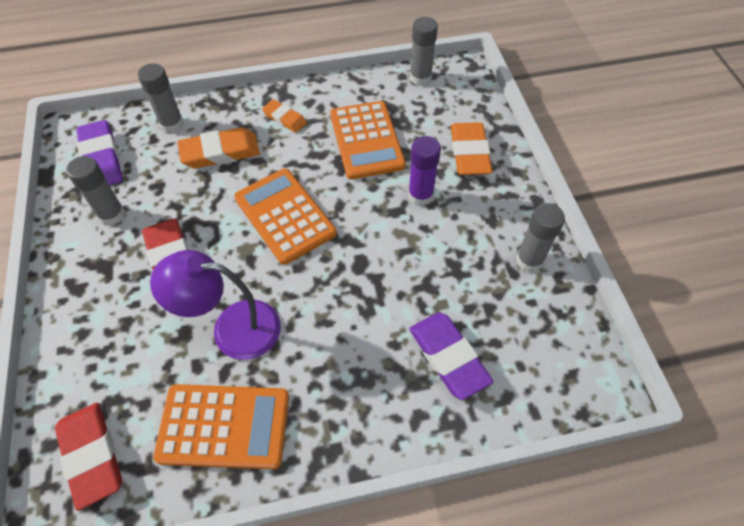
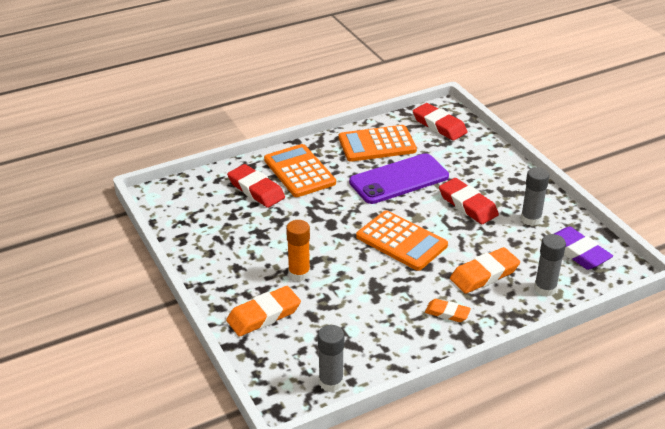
camera: 165 degrees right, 20 degrees down
(232, 328) = (399, 179): purple lamp -> purple phone
(367, 140) = (361, 308): orange calculator -> orange calculator (299, 171)
(420, 195) = (299, 273): purple glue stick -> orange glue stick
(448, 357) = (256, 190): purple eraser -> red eraser
(469, 153) = (263, 315): orange eraser -> orange eraser turned 75 degrees clockwise
(529, 260) = (205, 247): grey glue stick -> none

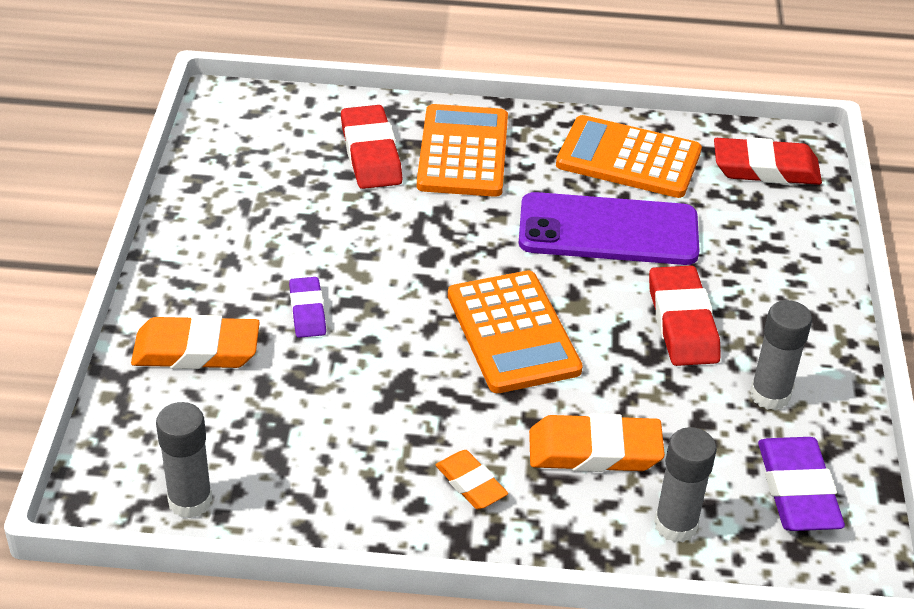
camera: 30 degrees right, 5 degrees up
(299, 273) = (307, 311): orange glue stick -> purple eraser
(439, 125) = (765, 169): red eraser -> red eraser turned 75 degrees counterclockwise

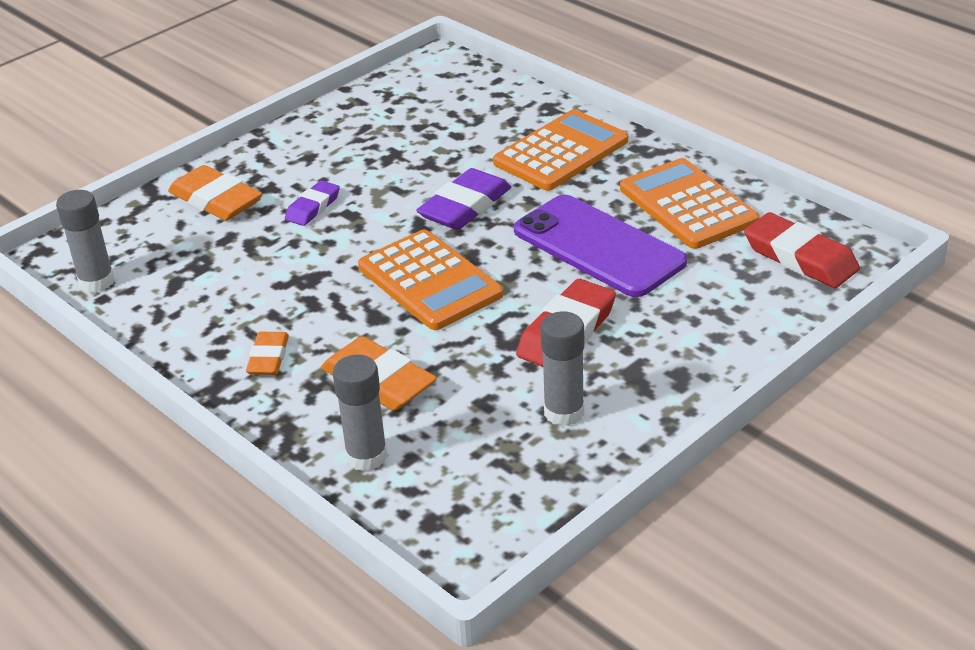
camera: 45 degrees right, 5 degrees down
(370, 153) = (492, 128): red eraser -> none
(513, 332) = (430, 281): orange calculator -> orange calculator turned 60 degrees counterclockwise
(797, 490) = (490, 485): purple eraser -> purple eraser (465, 206)

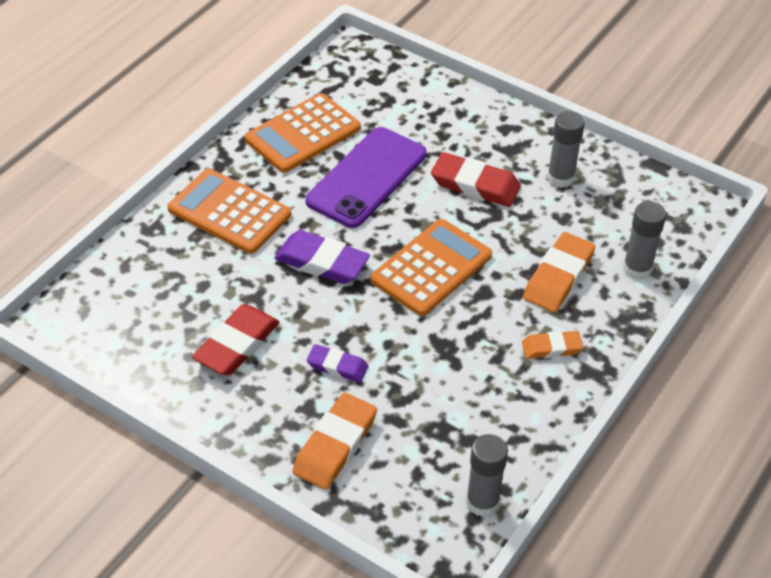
camera: 105 degrees left, 10 degrees up
(800, 257) = (362, 77): red eraser -> red eraser (237, 344)

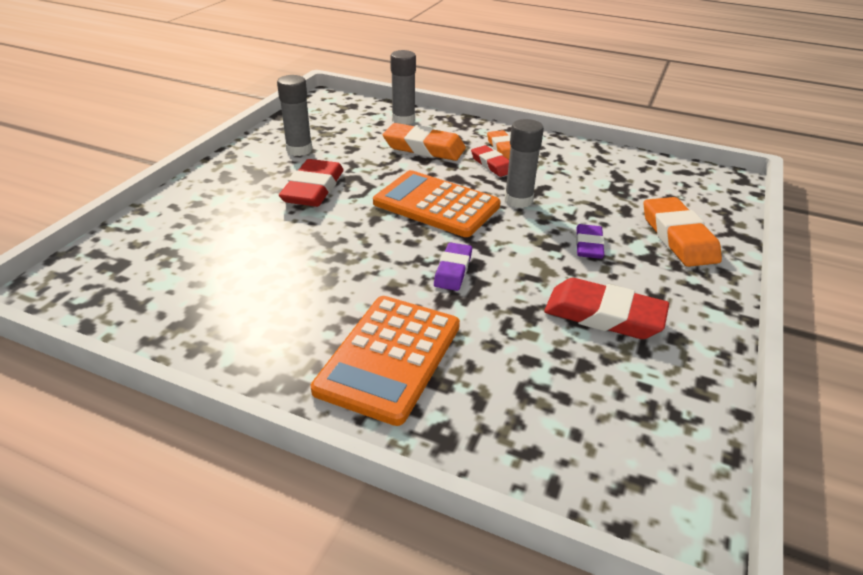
camera: 100 degrees left, 10 degrees down
(303, 134) = (226, 312): orange calculator -> none
(322, 262) = (453, 270): purple eraser -> purple eraser, size x0.60
(335, 445) = (678, 237): orange eraser -> orange eraser turned 60 degrees clockwise
(367, 178) = (309, 253): purple phone -> none
(482, 502) = (671, 169): grey glue stick -> grey glue stick (518, 200)
(511, 328) = (492, 164): none -> red eraser

